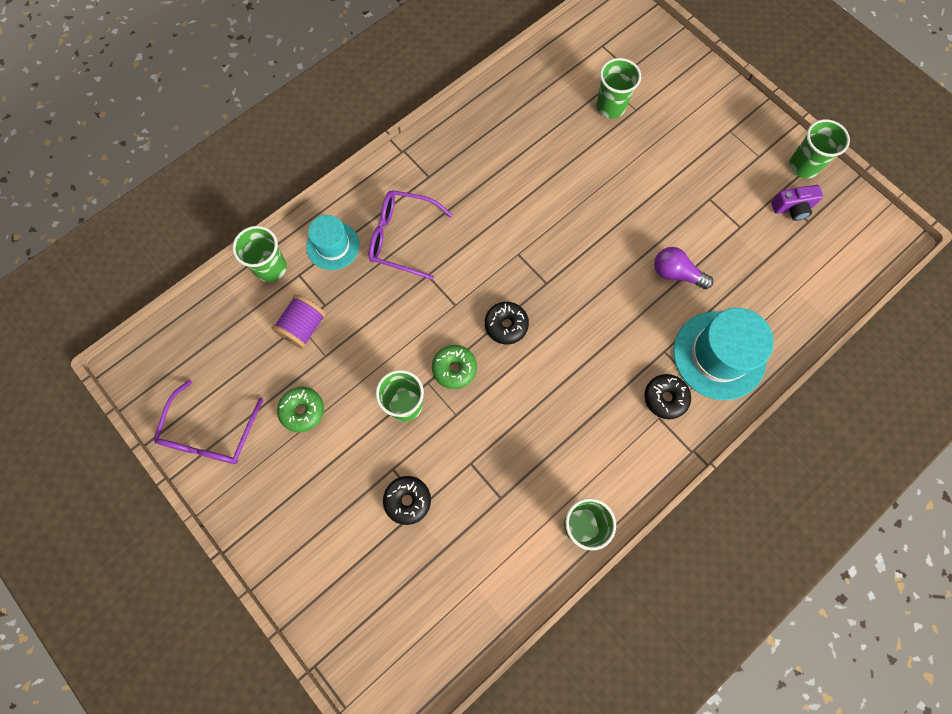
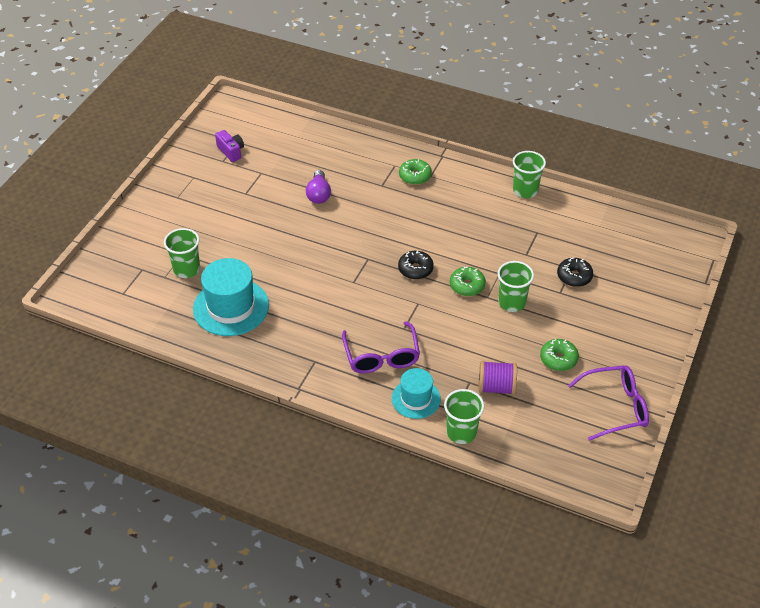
camera: 115 degrees left, 25 degrees down
(665, 398) = (415, 176): black donut -> green donut
(719, 355) = (368, 160): turquoise hat -> turquoise hat (231, 307)
(803, 166) = (191, 153): green cup -> none

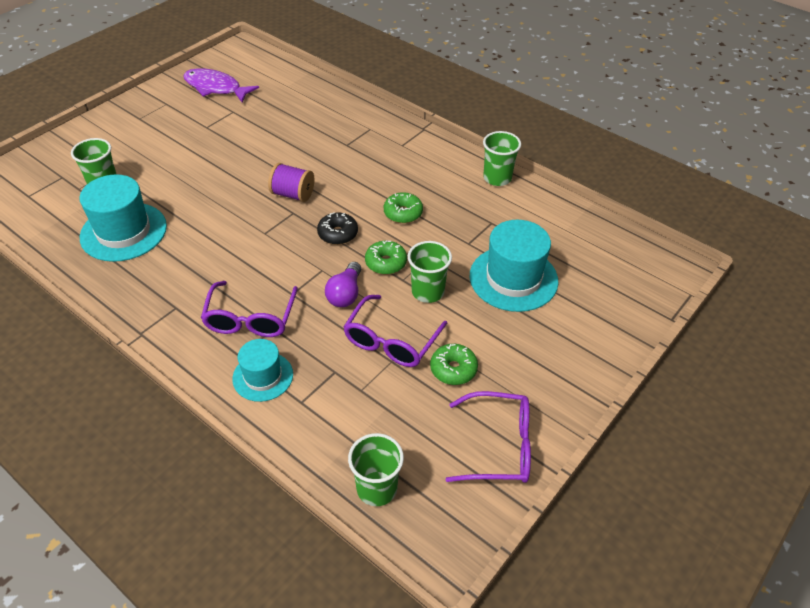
camera: 15 degrees right, 0 degrees up
(231, 151) = (216, 88): purple camera -> purple fish
(319, 194) = (278, 141): purple light bulb -> purple light bulb (345, 294)
(415, 176) = (385, 142): green donut -> green donut (403, 213)
(461, 432) = (294, 431): green cup -> green cup (377, 488)
(496, 387) = (363, 385): purple spool -> purple spool (293, 194)
(501, 348) = (391, 341): none -> purple glasses
(574, 276) = (513, 278): black donut -> turquoise hat

